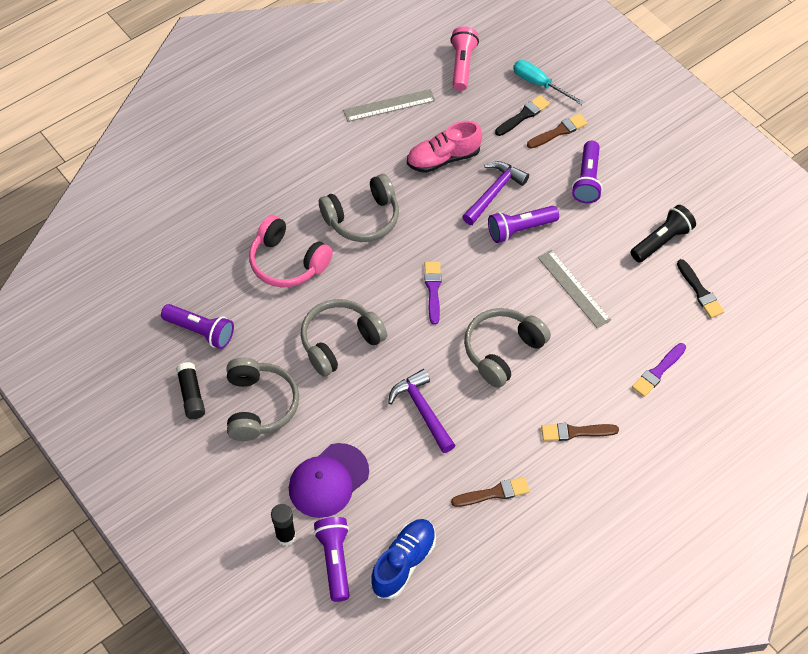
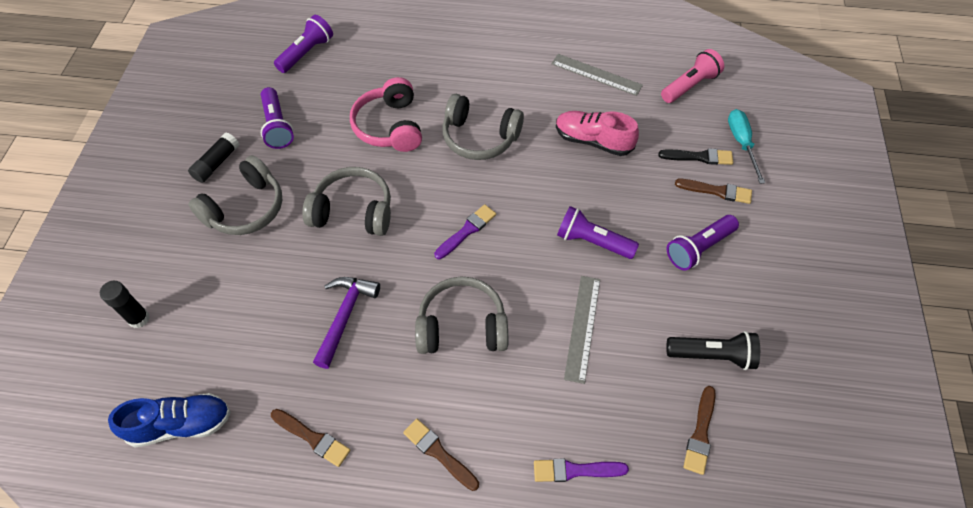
camera: 45 degrees right, 0 degrees up
(328, 480) = (217, 306): purple cap -> none
(335, 561) = (142, 371): purple flashlight -> purple flashlight (306, 53)
(494, 192) = (605, 196): purple hammer -> none
(700, 291) = (700, 433): black brush -> brown brush

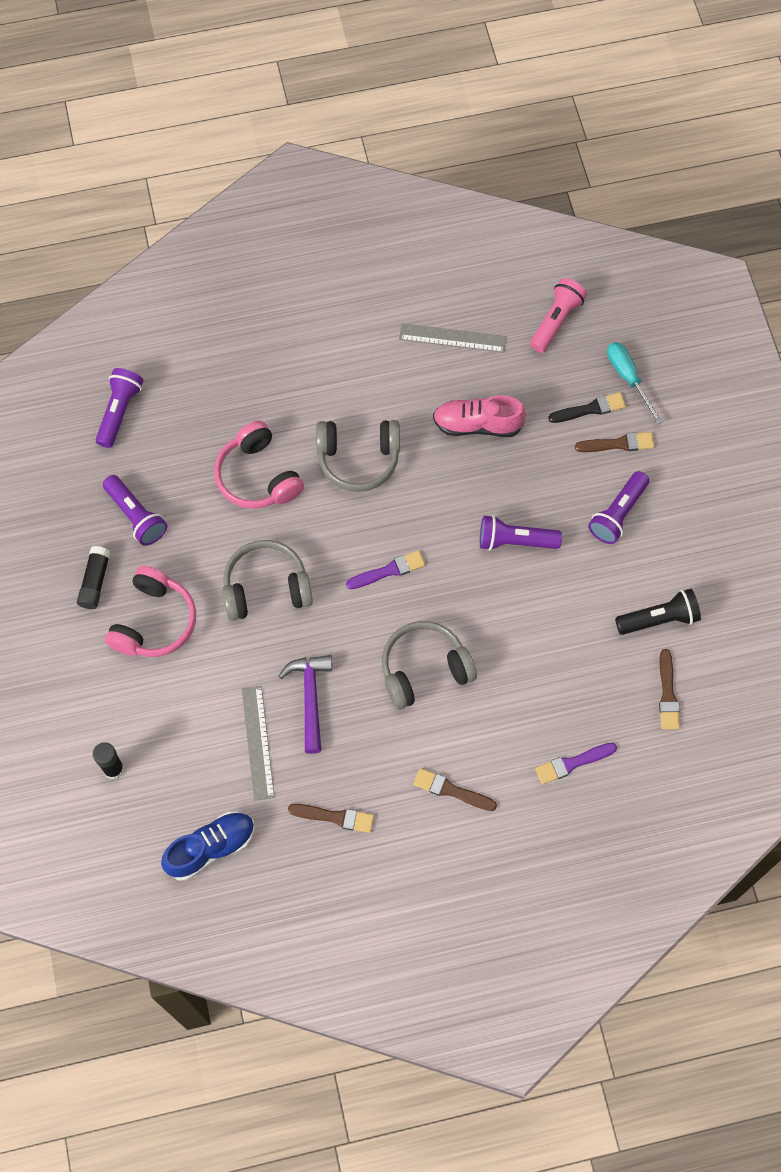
camera: 20 degrees left, 10 degrees up
(246, 208) = (154, 621): grey headphones -> pink headphones
(467, 231) = (389, 570): purple brush -> purple brush turned 45 degrees clockwise
(583, 327) = (535, 632): grey ruler -> grey ruler (258, 742)

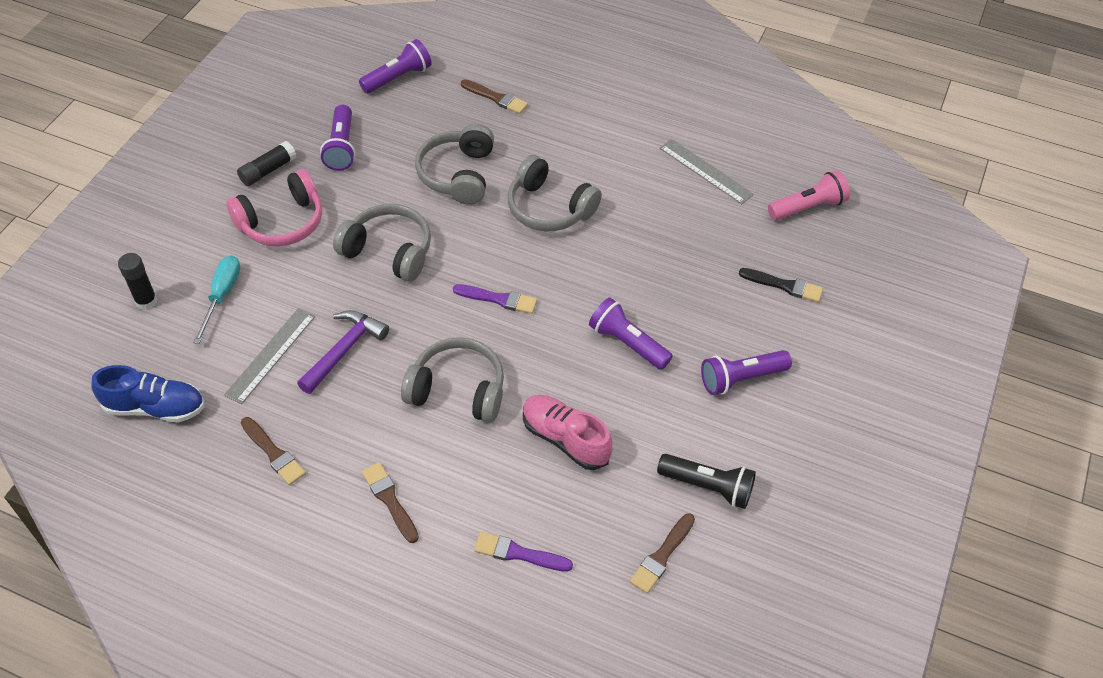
camera: 35 degrees right, 15 degrees down
(257, 476) = (458, 174): pink headphones -> grey headphones
(477, 424) = (672, 241): pink shoe -> pink shoe (565, 439)
(618, 444) = (788, 326): brown brush -> brown brush (496, 98)
(628, 378) = (840, 283): turquoise screwdriver -> turquoise screwdriver (222, 295)

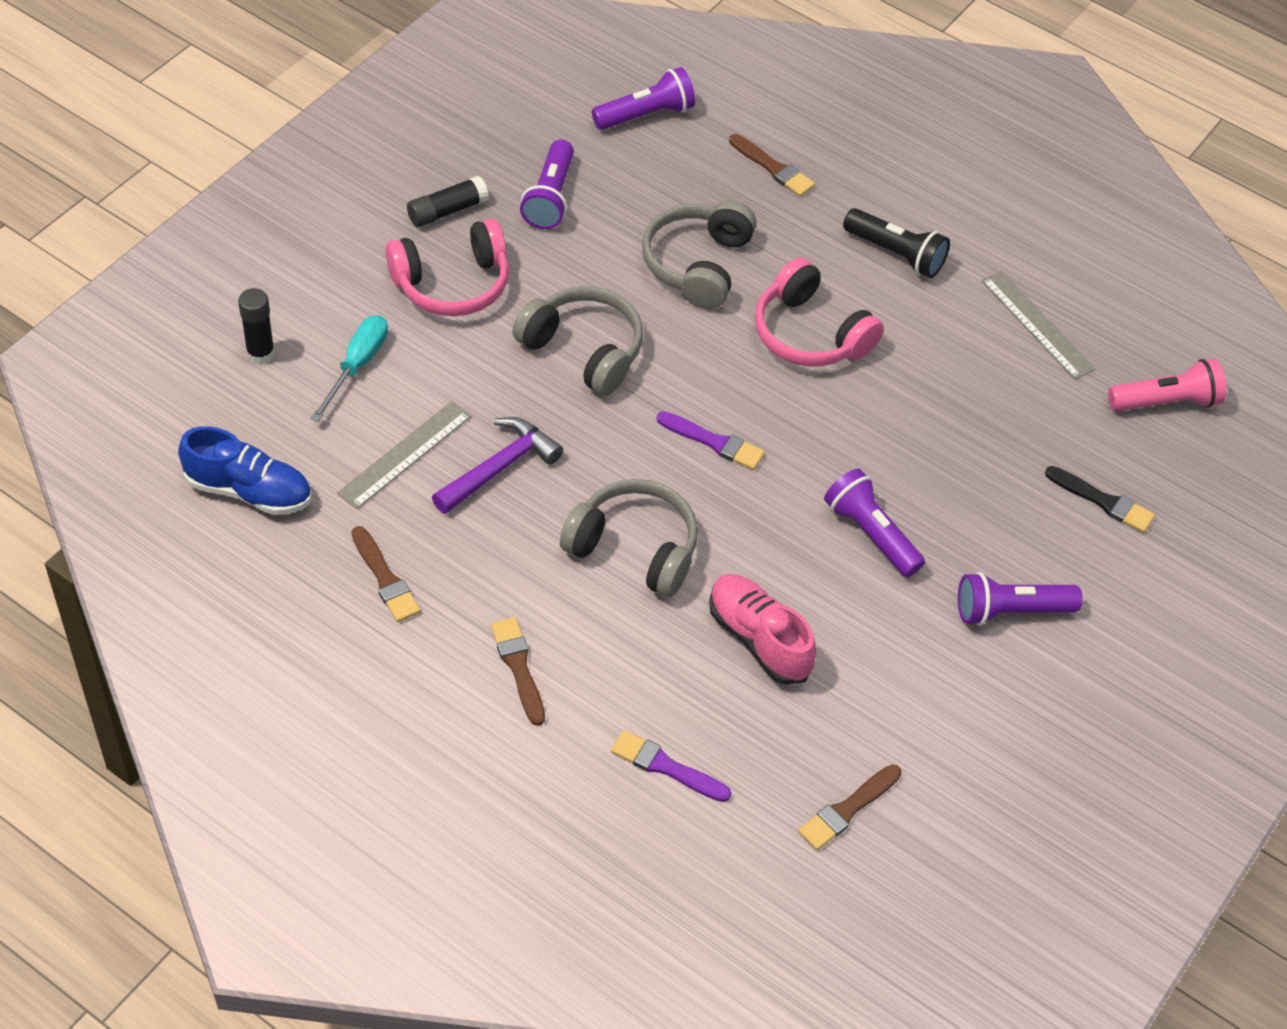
camera: 10 degrees right, 0 degrees up
(549, 208) = (810, 334): grey headphones -> pink headphones
(708, 486) = (929, 738): black flashlight -> black flashlight (896, 254)

